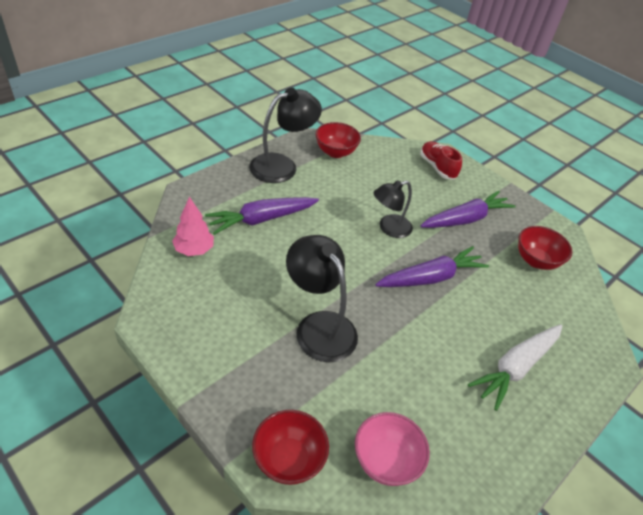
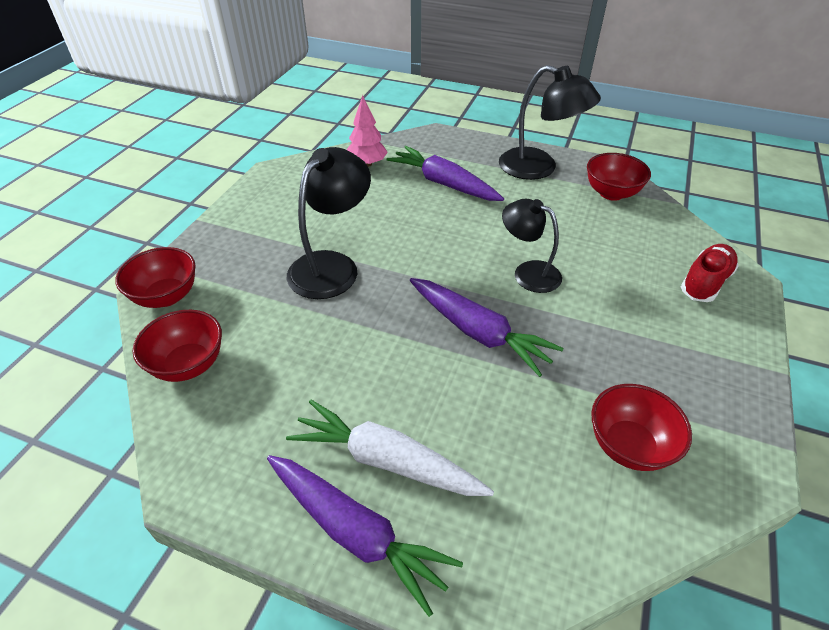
camera: 70 degrees right, 0 degrees up
(385, 461) = (188, 364): pink bowl -> red bowl
(465, 219) = (629, 339): purple carrot -> purple carrot (356, 532)

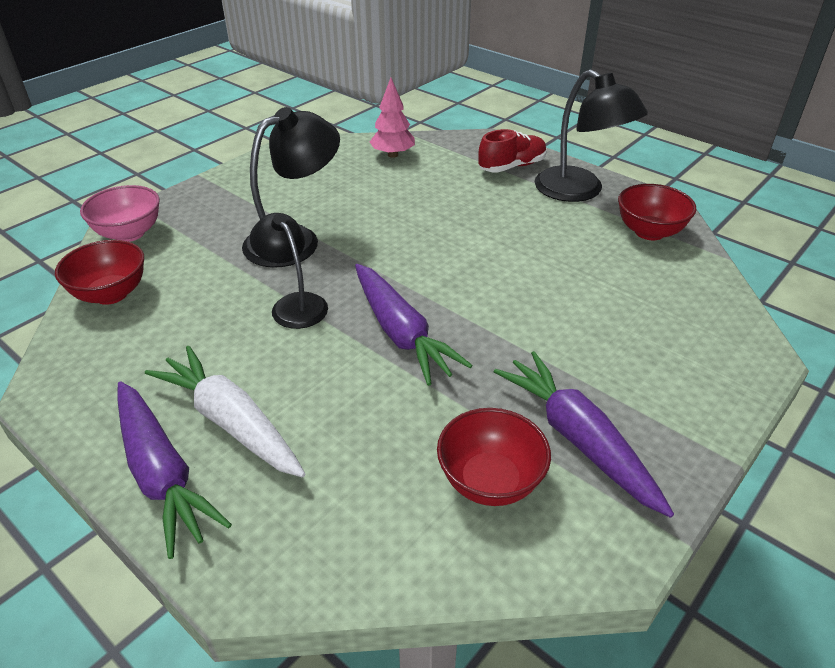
camera: 20 degrees right, 5 degrees down
(166, 296) = (129, 233): red bowl -> pink bowl
(444, 183) = (461, 187): purple carrot -> purple carrot (578, 439)
(528, 272) = (494, 289): black lamp -> black lamp (294, 304)
(705, 283) = (701, 346): red shoe -> red shoe (512, 166)

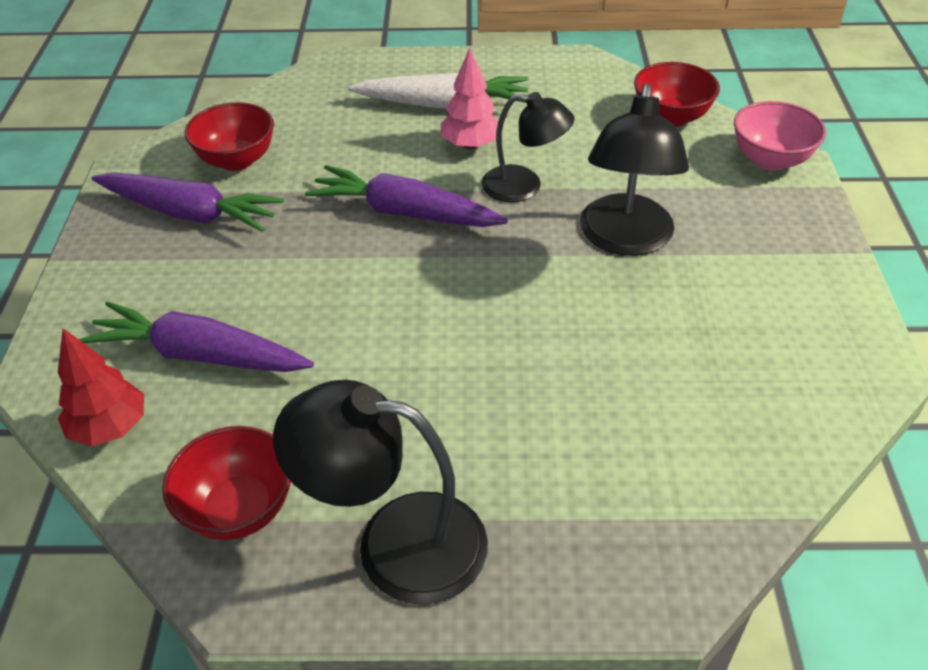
camera: 140 degrees right, 5 degrees up
(162, 474) = (443, 69): purple carrot -> purple carrot (200, 355)
(392, 155) = (736, 442): pink tree -> pink tree (470, 145)
(512, 166) = (546, 538): red shoe -> none
(713, 299) = (110, 428): none -> red tree

